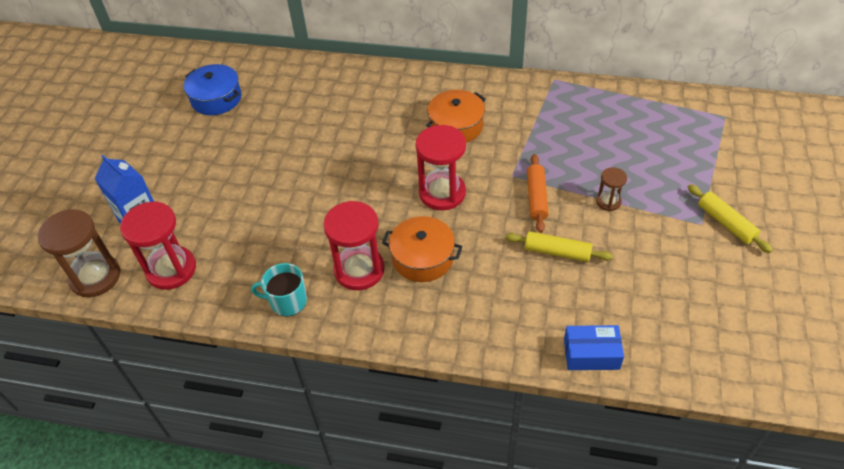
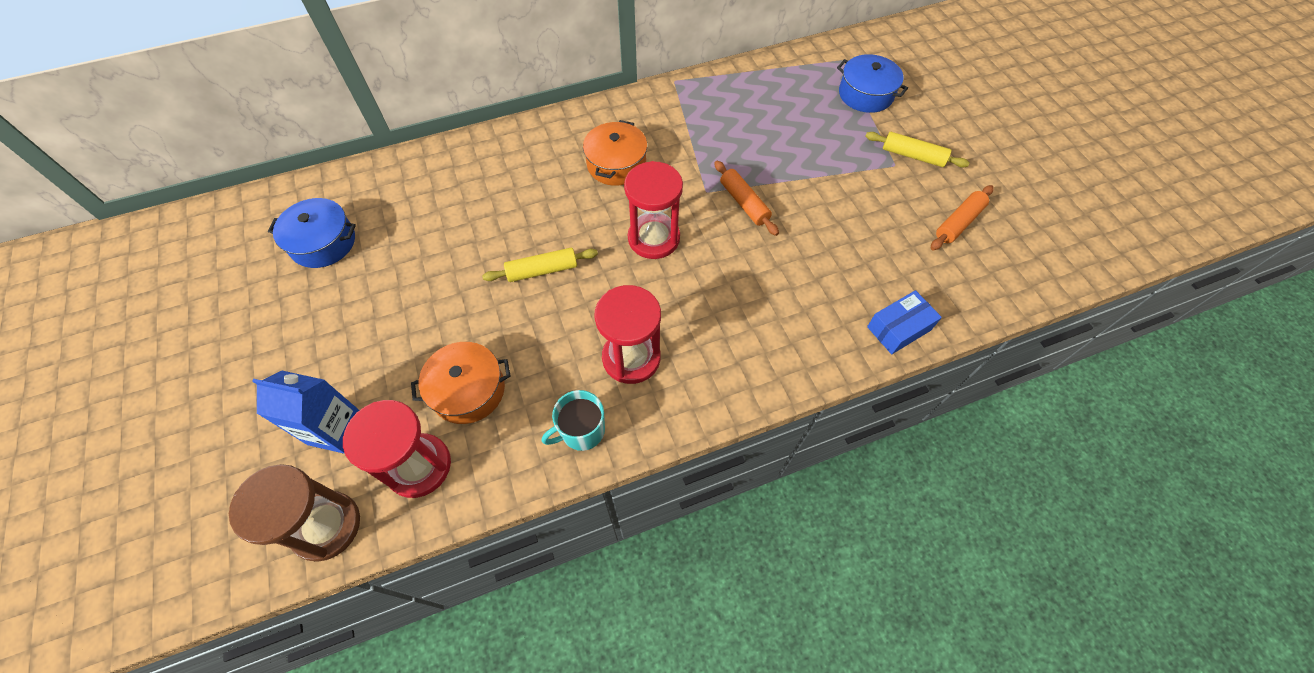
camera: 35 degrees left, 10 degrees up
(422, 258) = (684, 313): orange pot -> orange pot (468, 390)
(557, 252) = (800, 247): yellow rolling pin -> yellow rolling pin (542, 270)
(608, 202) = (808, 179): brown hourglass -> none
(723, 153) = (865, 94): none -> blue pot
(723, 297) = (958, 223): none -> orange rolling pin

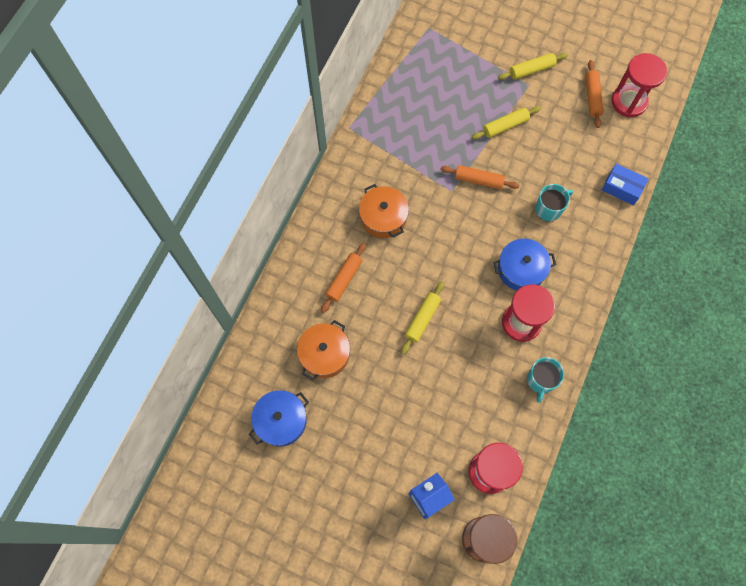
camera: 45 degrees left, 10 degrees up
(468, 390) = (466, 416): orange pot -> orange pot (324, 354)
(519, 183) = (344, 279): none -> orange rolling pin
(653, 238) = (457, 245): red hourglass -> red hourglass (629, 102)
(789, 282) = (549, 209): none -> turquoise mug
(827, 180) = (505, 126): none -> yellow rolling pin
(865, 94) = (466, 45): blue pot -> blue pot (521, 269)
(898, 328) = (622, 188): blue box -> blue box turned 75 degrees counterclockwise

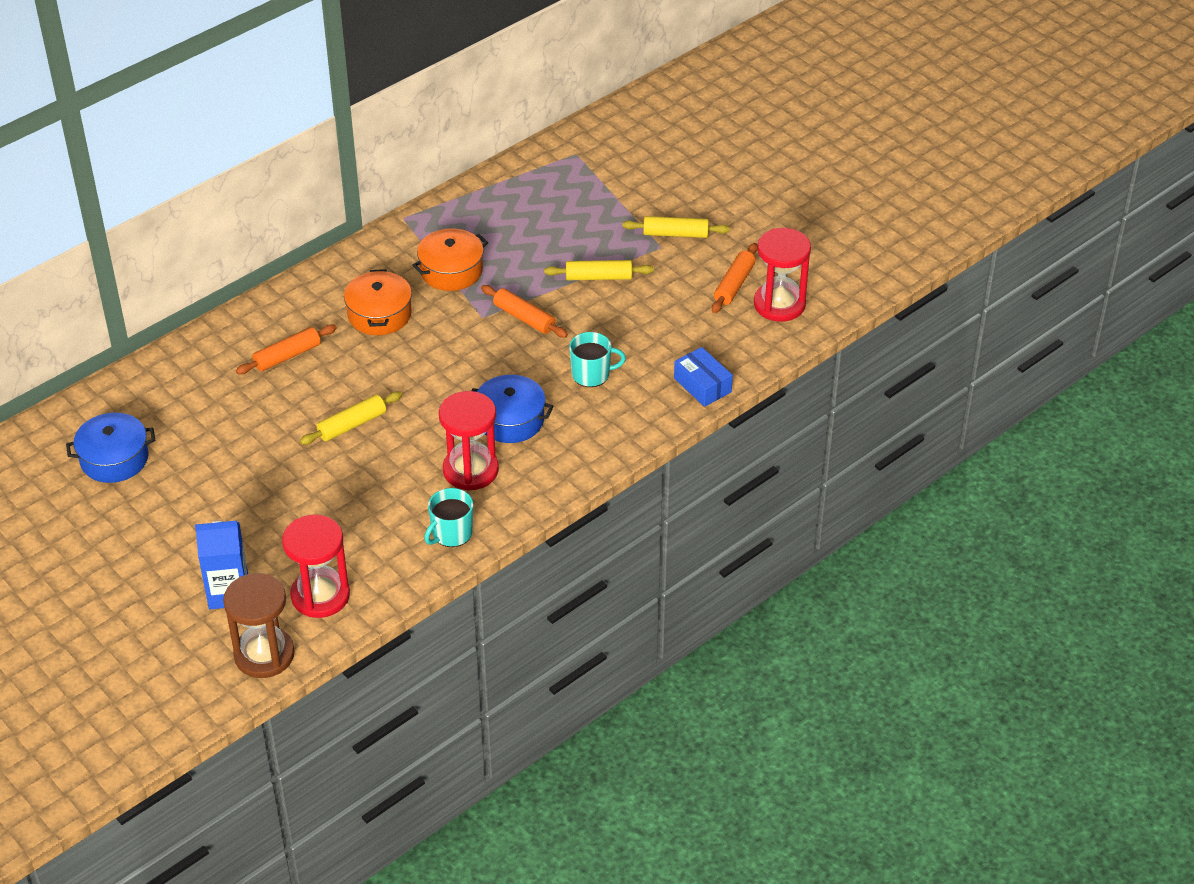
camera: 25 degrees right, 25 degrees down
(324, 354) = (211, 416): orange pot -> orange pot (451, 270)

